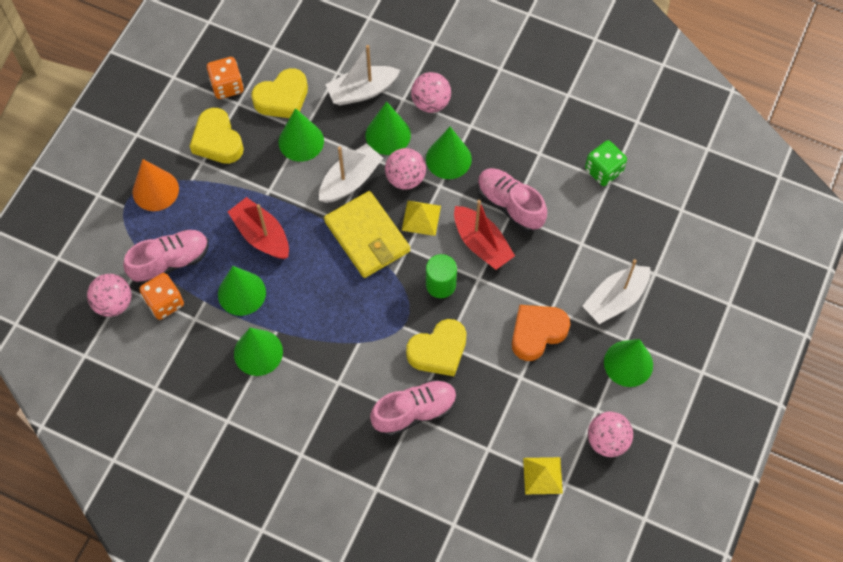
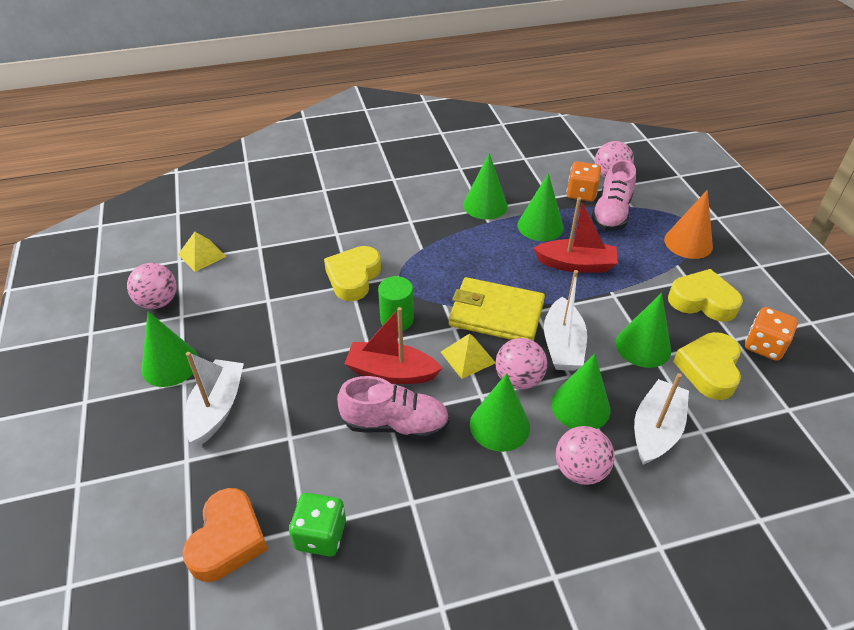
camera: 140 degrees right, 20 degrees down
(414, 411) = (336, 236): pink shoe -> none
(537, 333) = (277, 337): orange heart -> orange heart (228, 540)

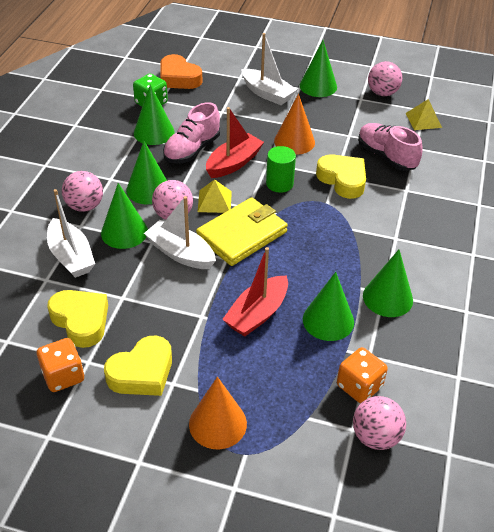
camera: 120 degrees right, 0 degrees up
(311, 338) = (294, 141): none -> orange cone
(611, 213) = (308, 390): pink shoe -> pink shoe (386, 156)
(643, 346) = (137, 297): green cone -> green cone (154, 132)

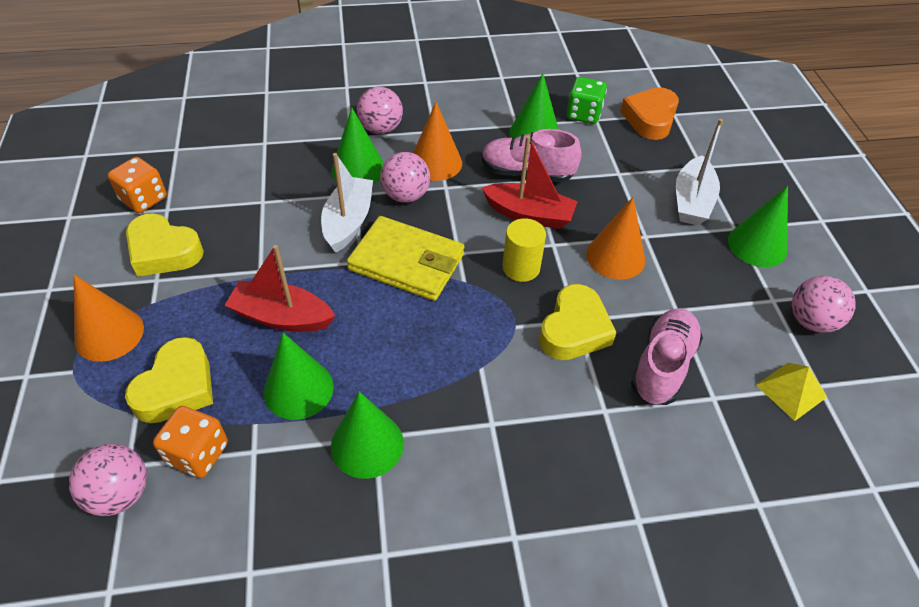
camera: 65 degrees right, 5 degrees up
(71, 256) = (303, 146): white boat -> none
(81, 321) = (218, 185): yellow heart -> yellow heart (177, 387)
(148, 189) = (435, 163): green cone -> orange cone
(214, 201) = (450, 220): yellow pyramid -> none
(279, 184) = (521, 267): green cylinder -> yellow cylinder

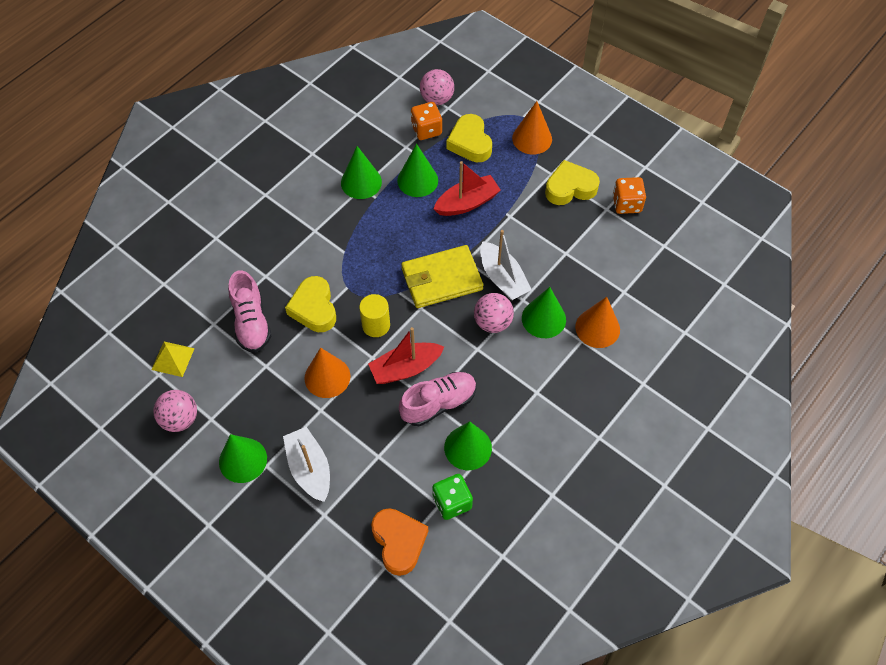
camera: 140 degrees right, 10 degrees up
(381, 129) = (571, 363): pink ball -> none
(435, 163) = (504, 363): orange cone -> orange cone (597, 328)

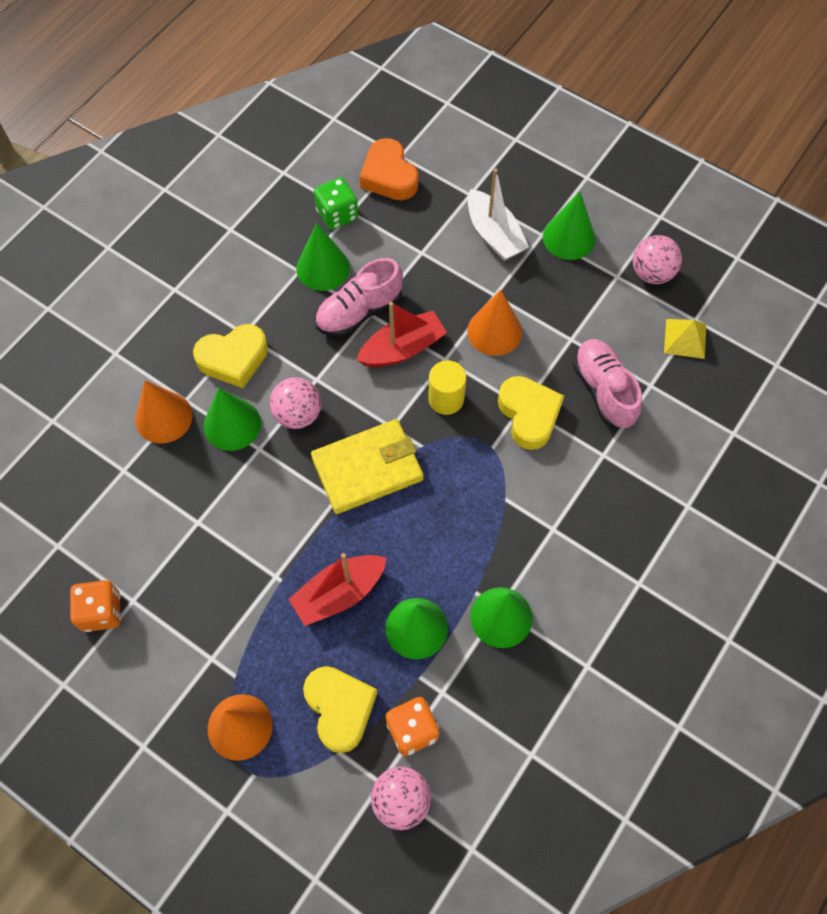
camera: 175 degrees right, 5 degrees up
(502, 278) = (285, 476): white boat -> none
(570, 188) = (184, 634): yellow heart -> yellow heart (233, 359)

